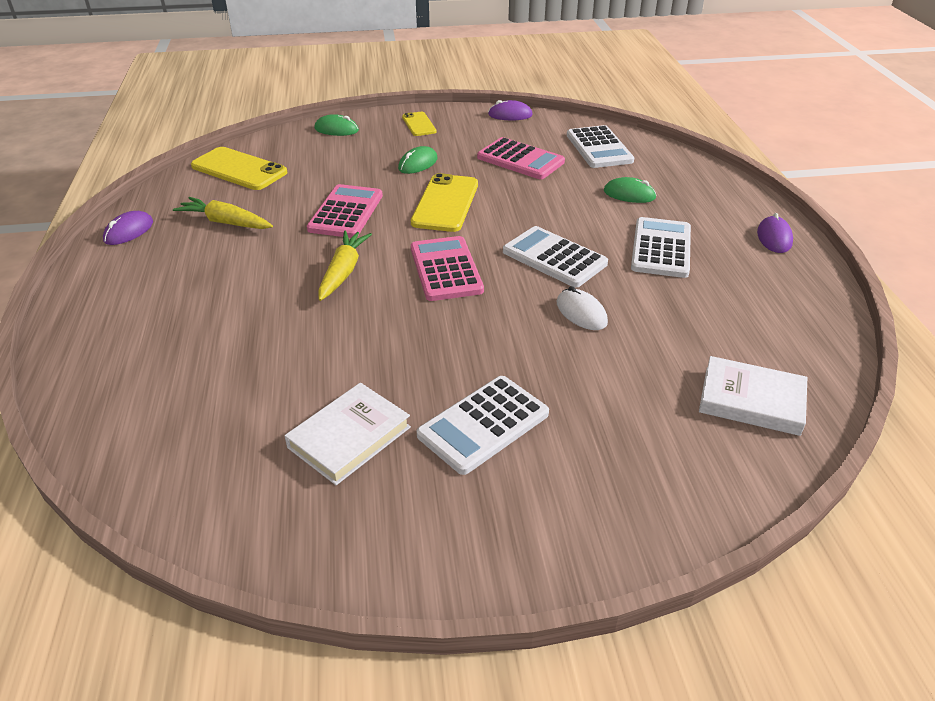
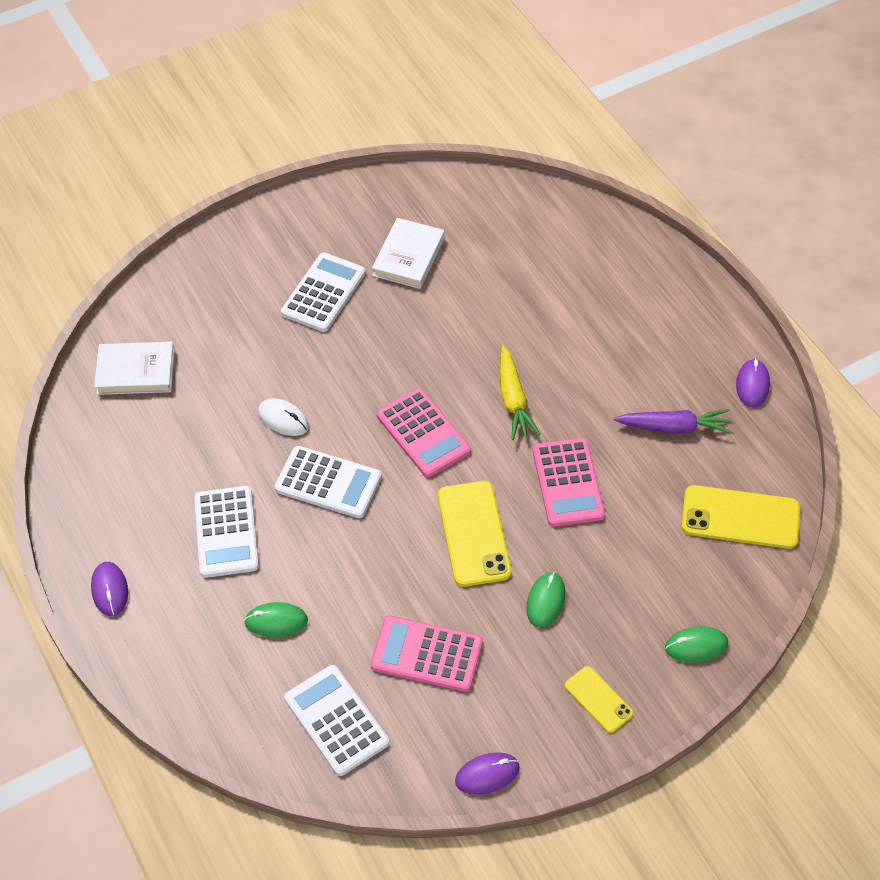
camera: 160 degrees right, 15 degrees up
(225, 222) = (674, 427): yellow carrot -> purple carrot

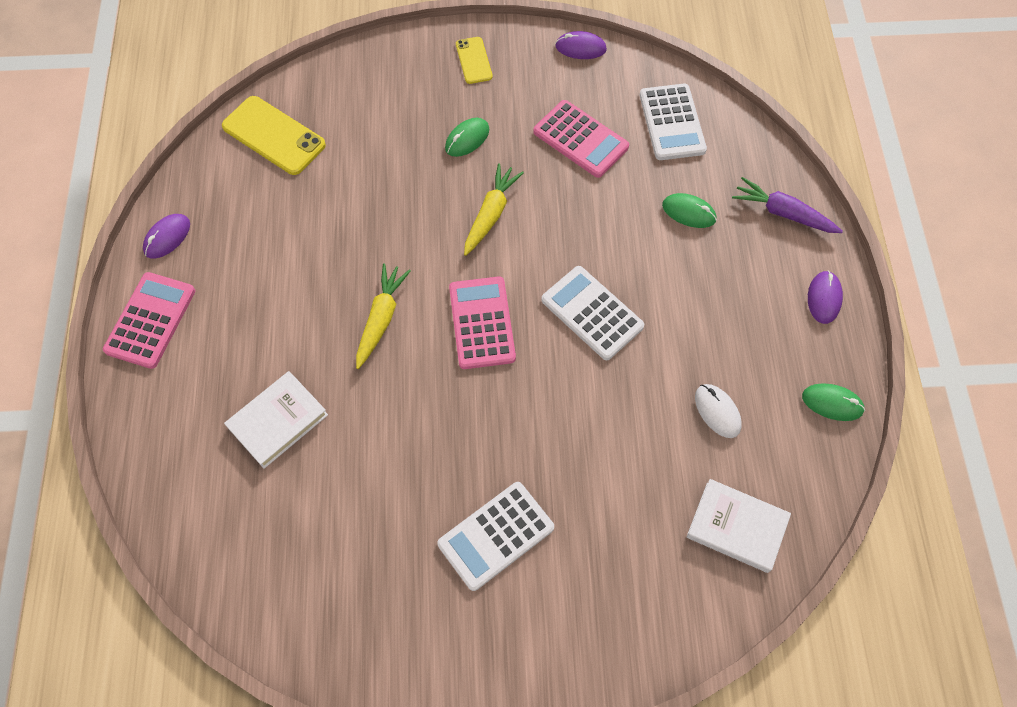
camera: 155 degrees left, 10 degrees up
(226, 532) = (702, 306): white calculator -> none
(283, 419) = (605, 398): white mouse -> white mouse (717, 411)
(409, 257) = (380, 540): white book -> white book (278, 421)
(473, 533) = (491, 214): yellow phone -> yellow carrot
(568, 483) = (386, 222): pink calculator -> pink calculator (150, 320)
(674, 427) = (263, 230): purple carrot -> purple carrot (783, 213)
(696, 646) = (380, 65): green mouse -> green mouse (832, 403)

